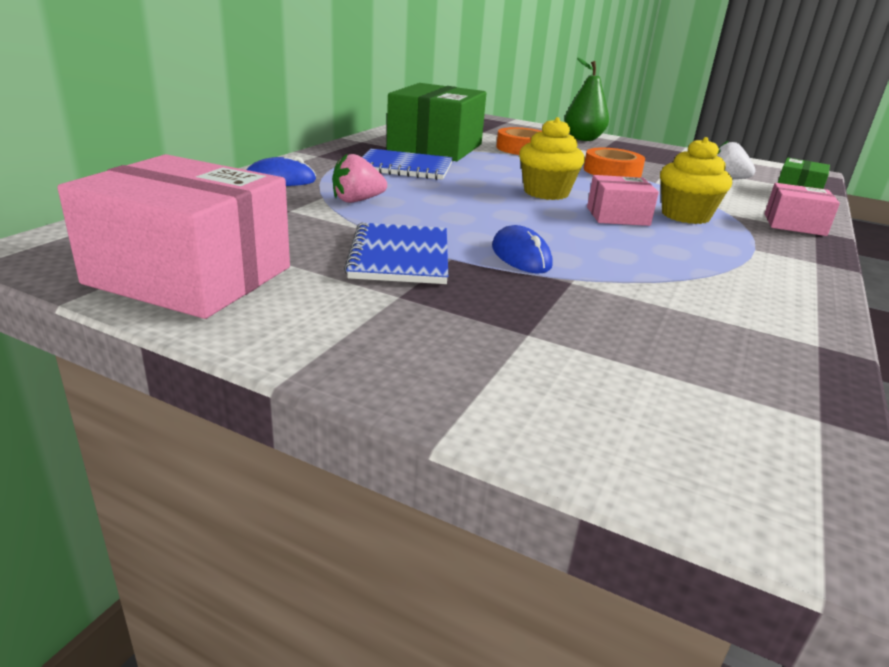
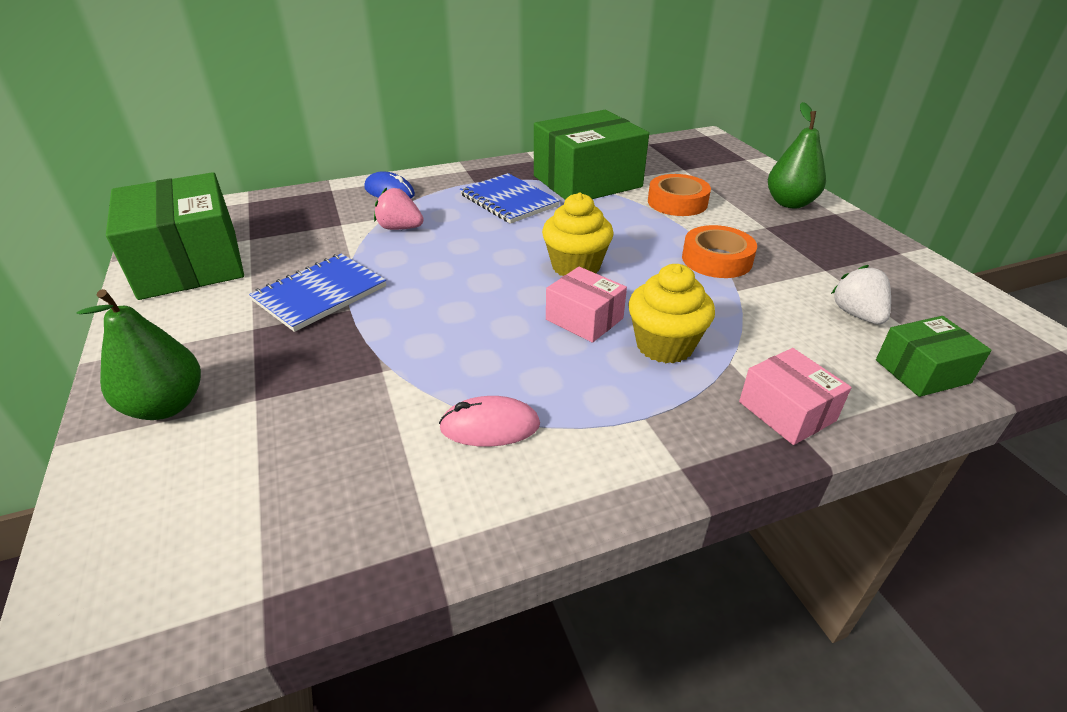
camera: 45 degrees right, 10 degrees up
(190, 275) = (190, 263): pink box -> green box
(465, 370) = (166, 406): none -> green pear
(521, 256) = (400, 328): blue mouse -> none
(704, 282) = (490, 426): none -> pink mouse

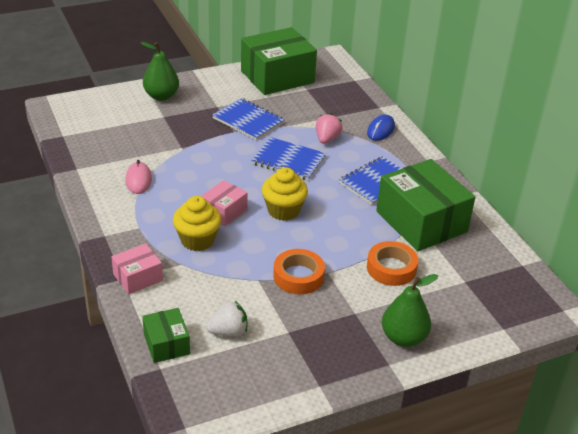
camera: 85 degrees right, 0 degrees up
(449, 259) = (289, 160): none -> blue notebook

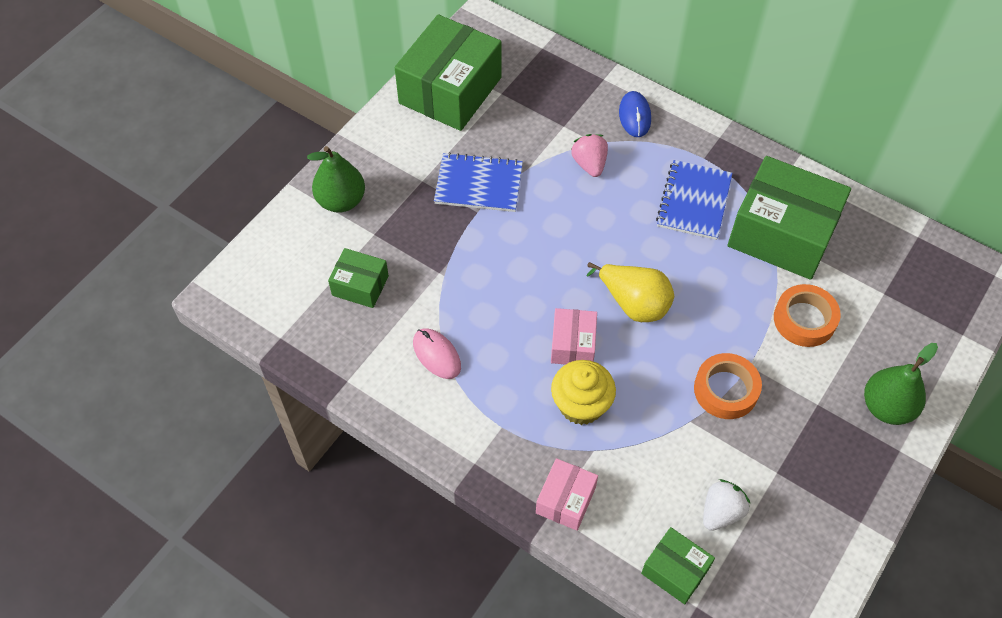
camera: 30 degrees left, 20 degrees up
(130, 133) = (360, 286): none -> green box
(283, 210) = (633, 304): yellow cupcake -> yellow pear
(289, 160) = (576, 223): blue notebook -> none

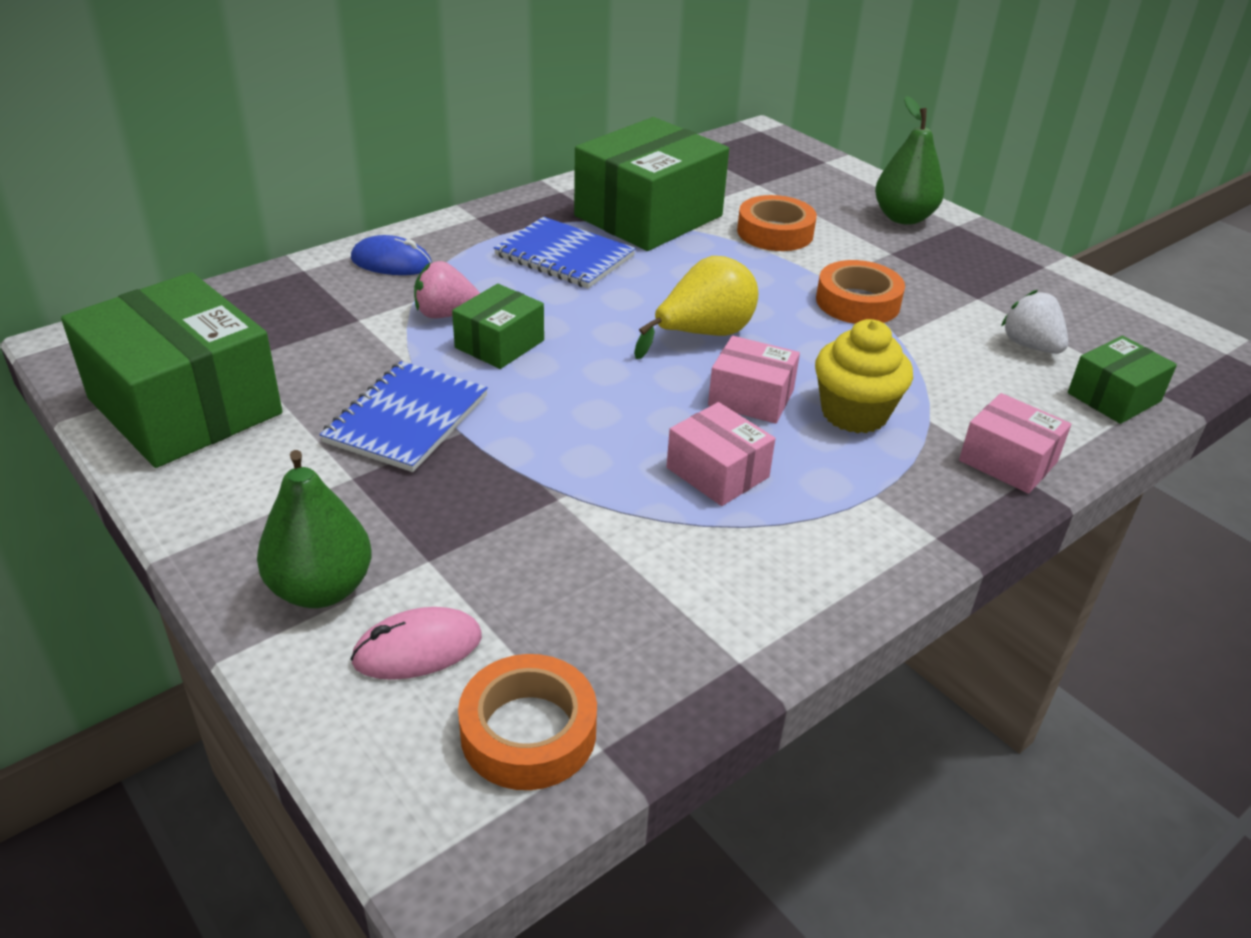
camera: 75 degrees left, 20 degrees down
(281, 307) = (528, 732): none -> orange tape
(360, 286) = (535, 601): green box -> green box (499, 344)
(436, 355) = (722, 535): pink mouse -> pink mouse (417, 649)
(490, 342) = (717, 472): none -> pink box

